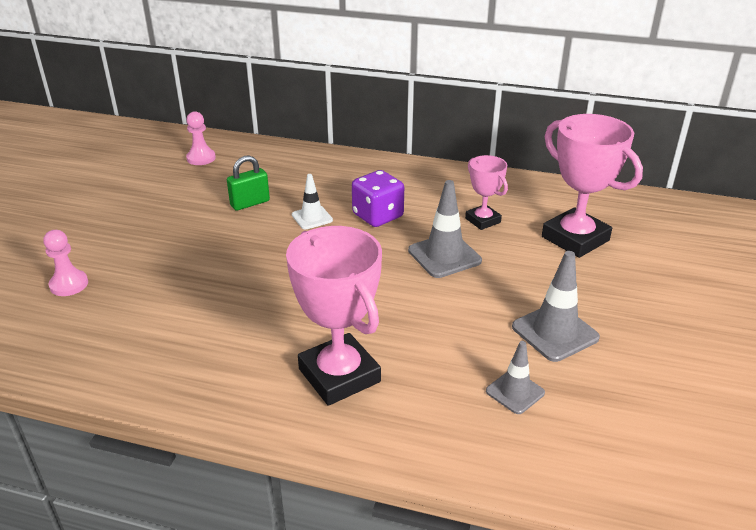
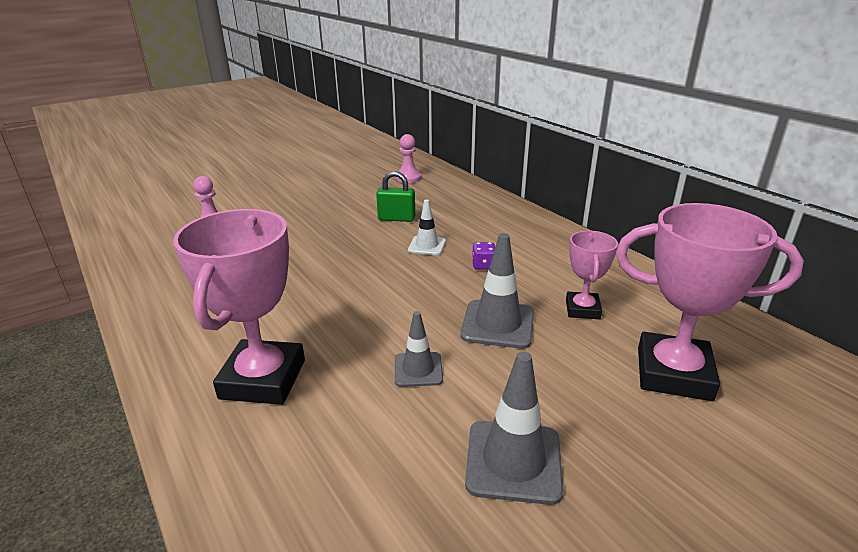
camera: 40 degrees right, 5 degrees down
(377, 216) = (483, 265): purple dice -> purple dice, size x0.50
(515, 392) = (382, 497): grey traffic cone -> grey traffic cone (418, 369)
(575, 239) = (673, 373): pink trophy -> pink trophy turned 75 degrees counterclockwise

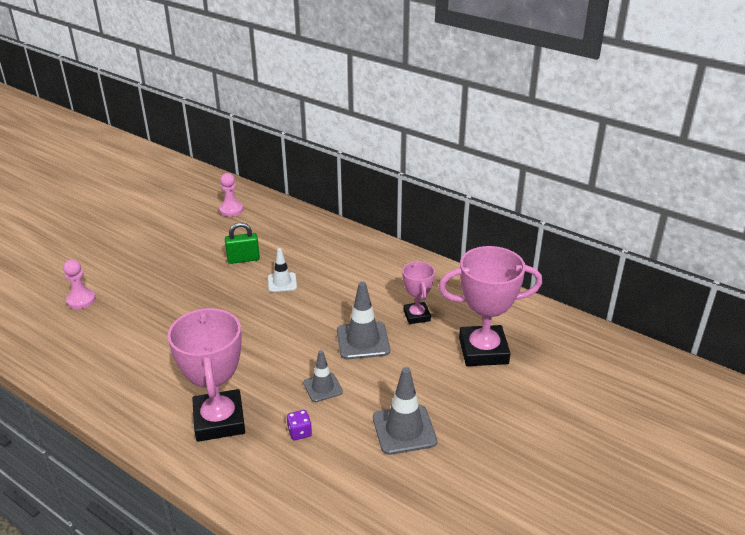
camera: 20 degrees left, 5 degrees up
(483, 265) = (334, 292): purple dice -> purple dice (299, 432)

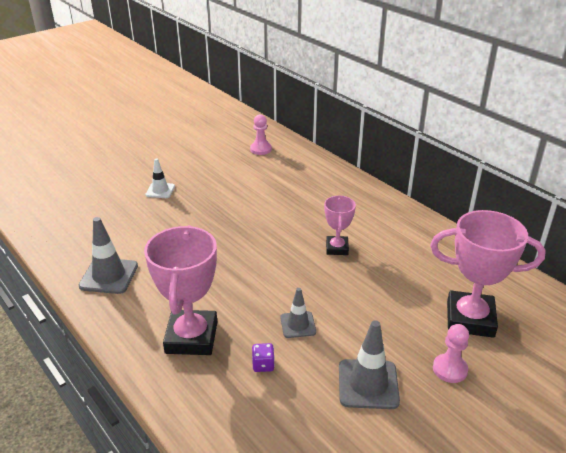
camera: 15 degrees right, 0 degrees up
(81, 300) = (109, 206): pink pawn -> pink pawn (450, 369)
(243, 259) = (258, 193): green padlock -> none
(282, 282) = (287, 219): white traffic cone -> white traffic cone (160, 190)
(363, 341) = (349, 287): grey traffic cone -> grey traffic cone (109, 276)
(416, 315) = (409, 272): pink trophy -> pink trophy (337, 248)

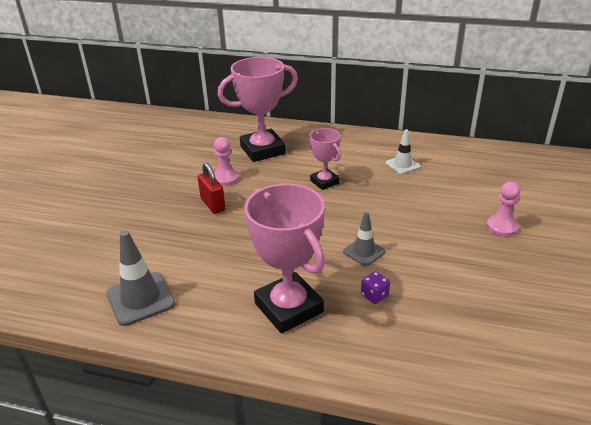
camera: 35 degrees left, 0 degrees up
(160, 190) = (102, 202): white traffic cone -> white traffic cone (402, 165)
(229, 227) = (213, 204): none -> red padlock
(261, 149) = (164, 131): pink pawn -> pink pawn (225, 178)
(368, 384) = (464, 266): grey traffic cone -> none
(470, 319) = (474, 188): pink trophy -> pink trophy (262, 150)

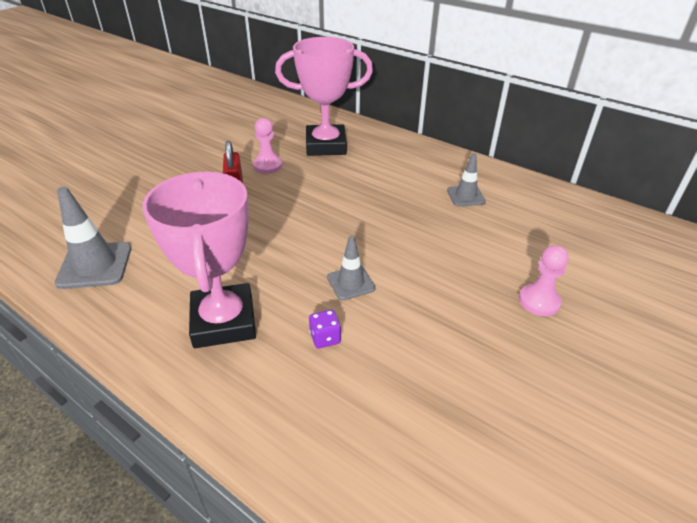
camera: 20 degrees right, 5 degrees up
(324, 182) = (365, 193): pink trophy -> none
(402, 165) = (466, 196): white traffic cone -> grey traffic cone

